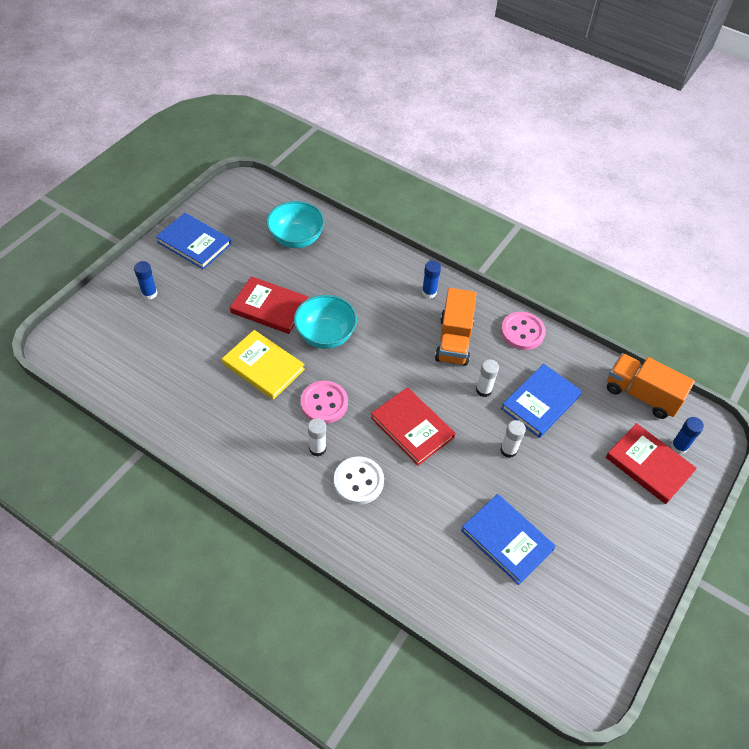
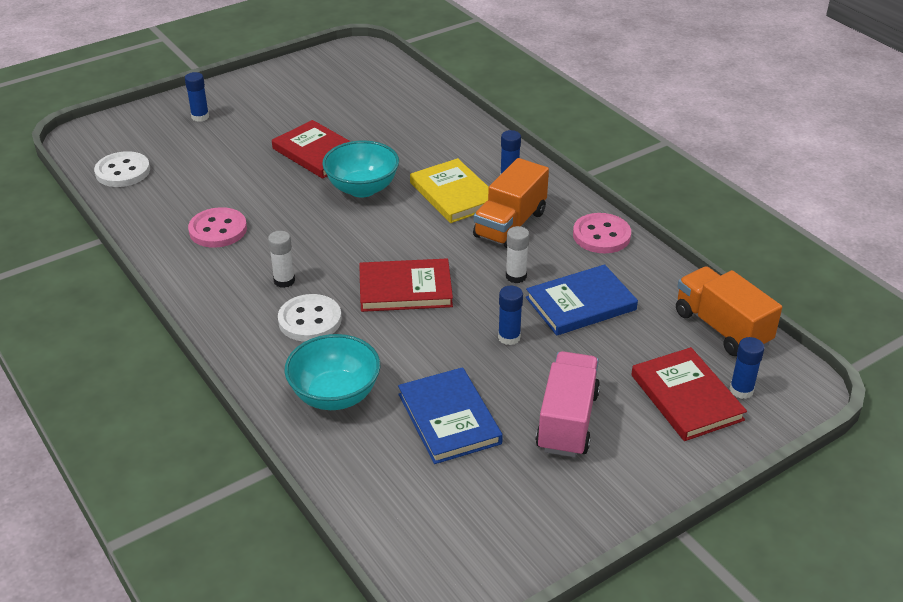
camera: 25 degrees right, 15 degrees down
(118, 373) = (123, 171): none -> white button
(194, 243) = (275, 86): blue book -> none
(263, 366) = (275, 199): yellow book -> yellow book (454, 194)
(296, 239) = (387, 103): turquoise bowl -> turquoise bowl (335, 395)
(324, 403) = (319, 244): pink button -> pink button (218, 230)
(412, 427) = (405, 289): red book -> red book turned 75 degrees counterclockwise
(508, 450) = (509, 337): white glue stick -> blue glue stick
(585, 513) = (567, 421): none -> pink truck

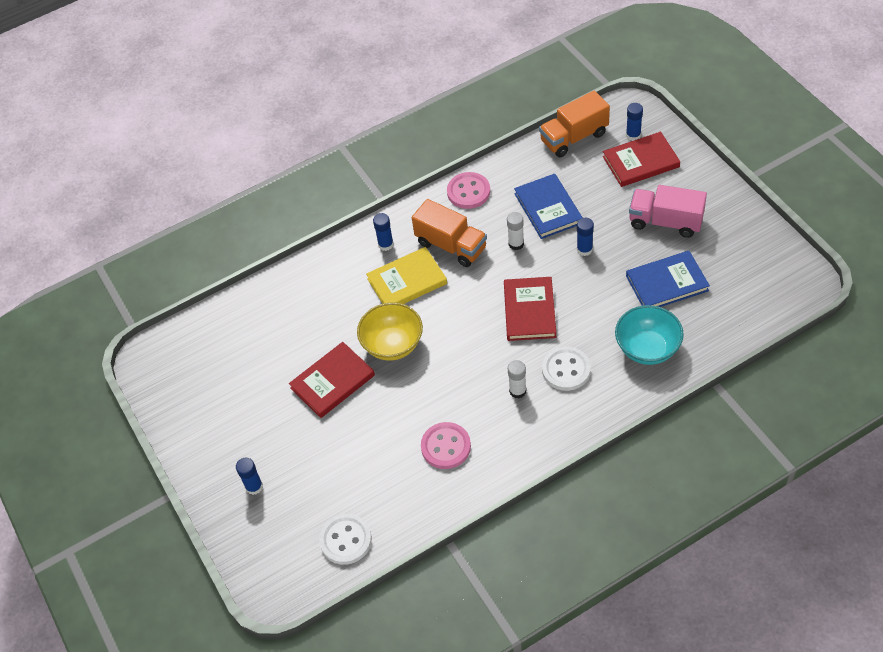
camera: 80 degrees left, 15 degrees up
(362, 188) = (393, 345): turquoise bowl -> yellow bowl

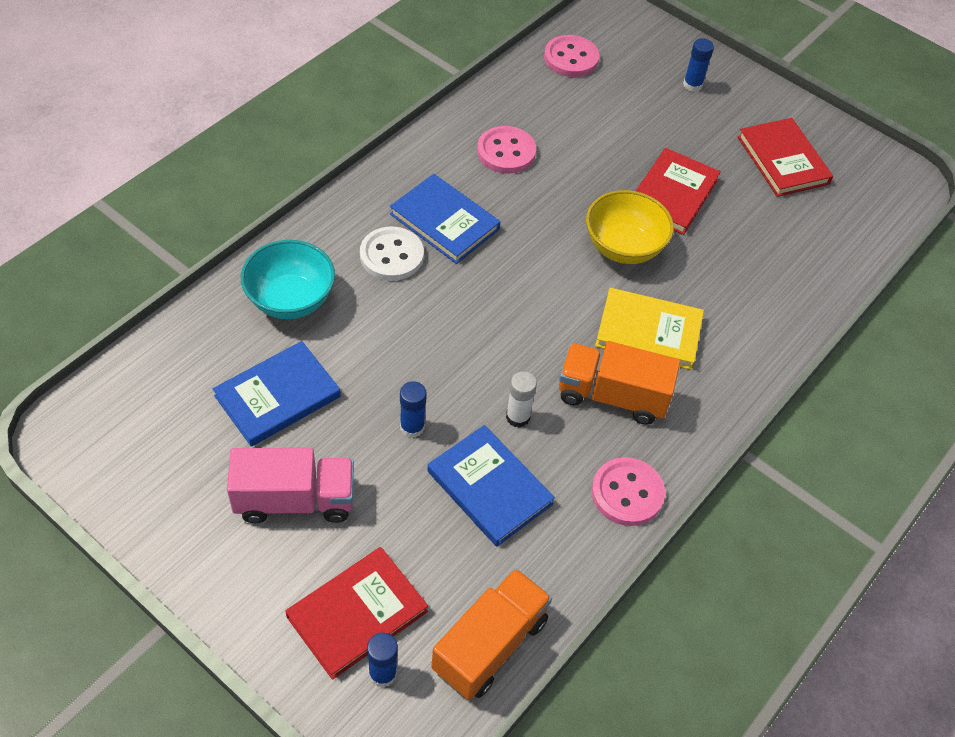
camera: 150 degrees right, 0 degrees up
(346, 540) = (571, 58): white button -> pink button
(386, 244) = (707, 379): blue glue stick -> none
(407, 281) = (648, 331): yellow book -> yellow book turned 60 degrees clockwise
(517, 391) = (444, 222): white glue stick -> blue book
(529, 311) = (463, 321): red book -> red book (783, 160)

